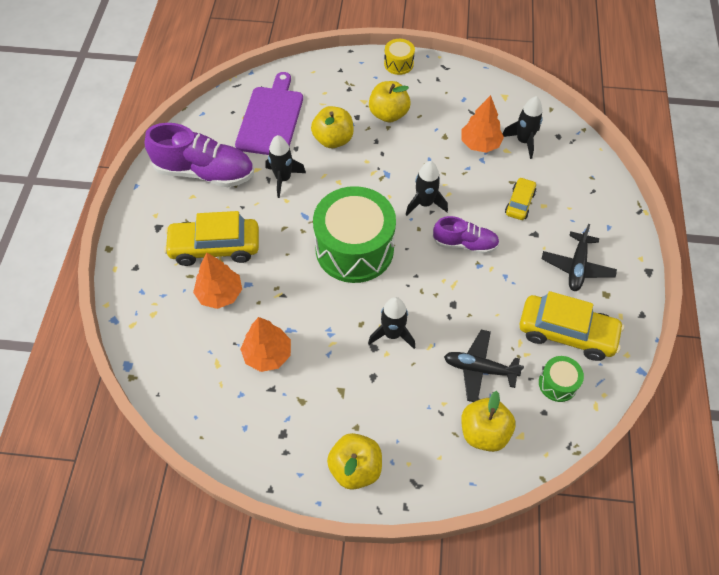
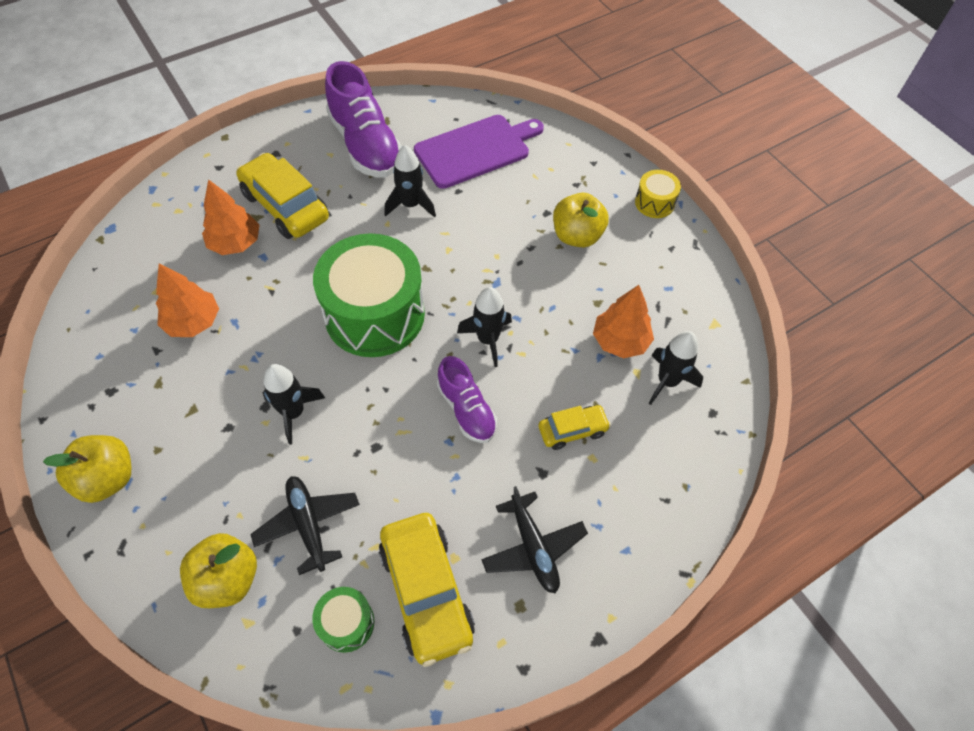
camera: 50 degrees right, 0 degrees up
(333, 140) = (497, 212): yellow apple -> none
(577, 267) = (533, 547): black plane -> black plane turned 90 degrees counterclockwise

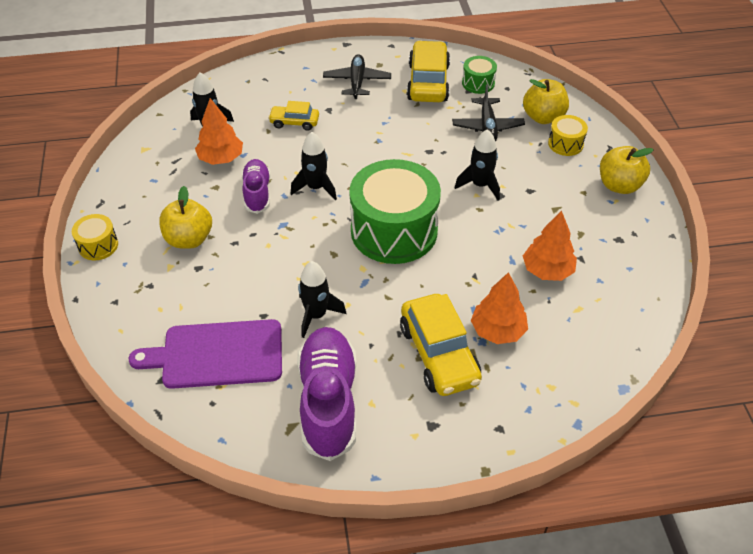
camera: 155 degrees left, 10 degrees down
(187, 532) = (565, 144): none -> yellow drum
(466, 410) = (357, 152): purple shoe -> purple shoe (257, 193)

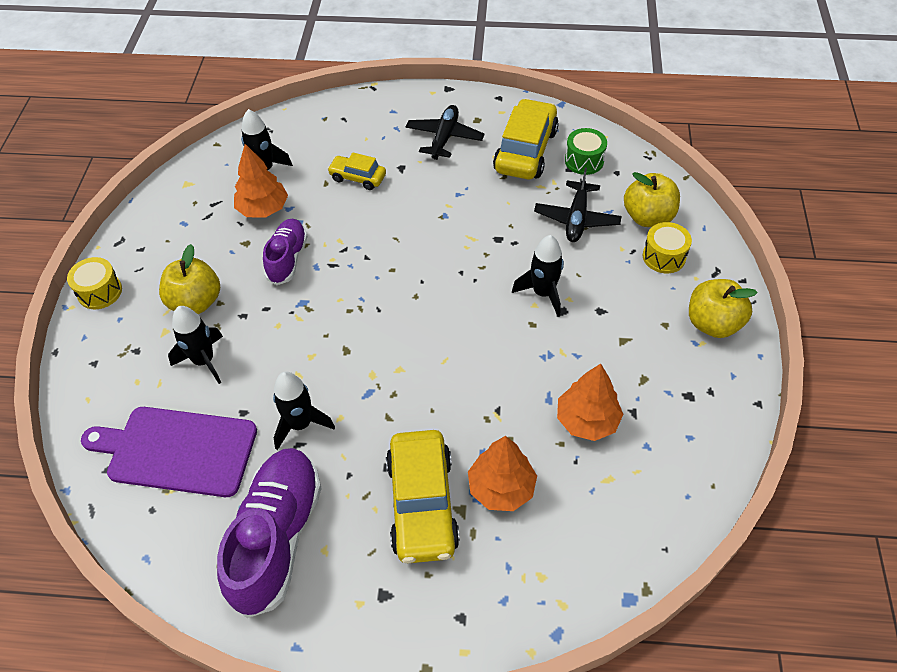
camera: 15 degrees right, 5 degrees up
(316, 188) = (354, 263): black rocket -> black rocket (204, 361)
(394, 231) = (423, 334): green drum -> none

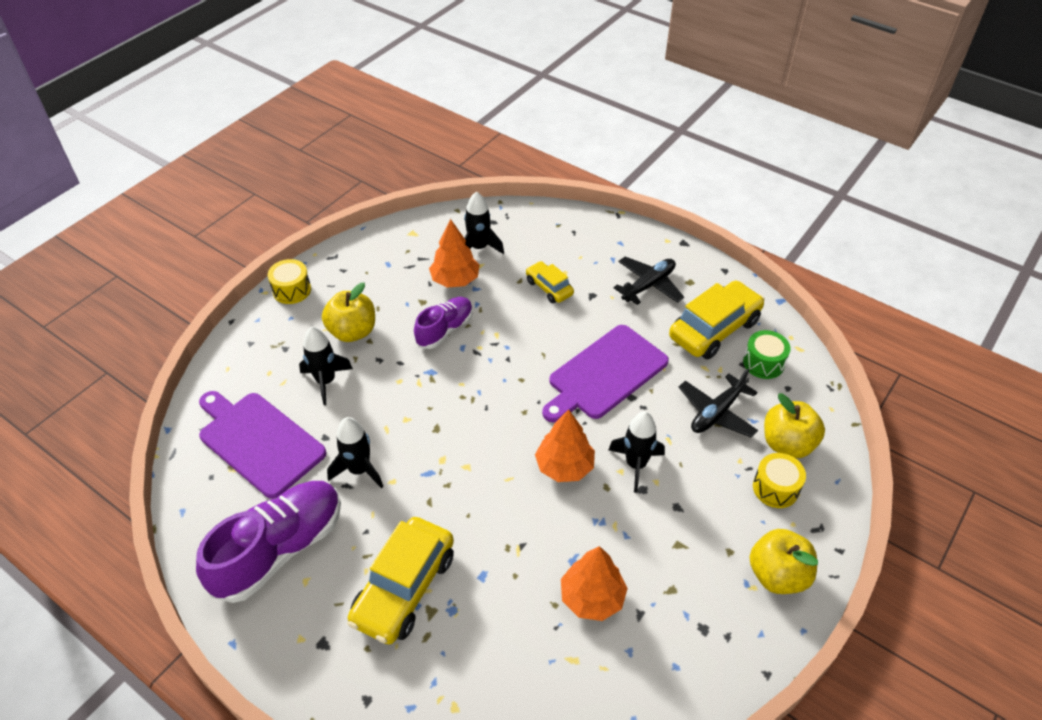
camera: 30 degrees right, 5 degrees down
(462, 230) = (605, 374): none -> purple cutting board
(501, 488) = (476, 612): orange tree -> orange tree (564, 466)

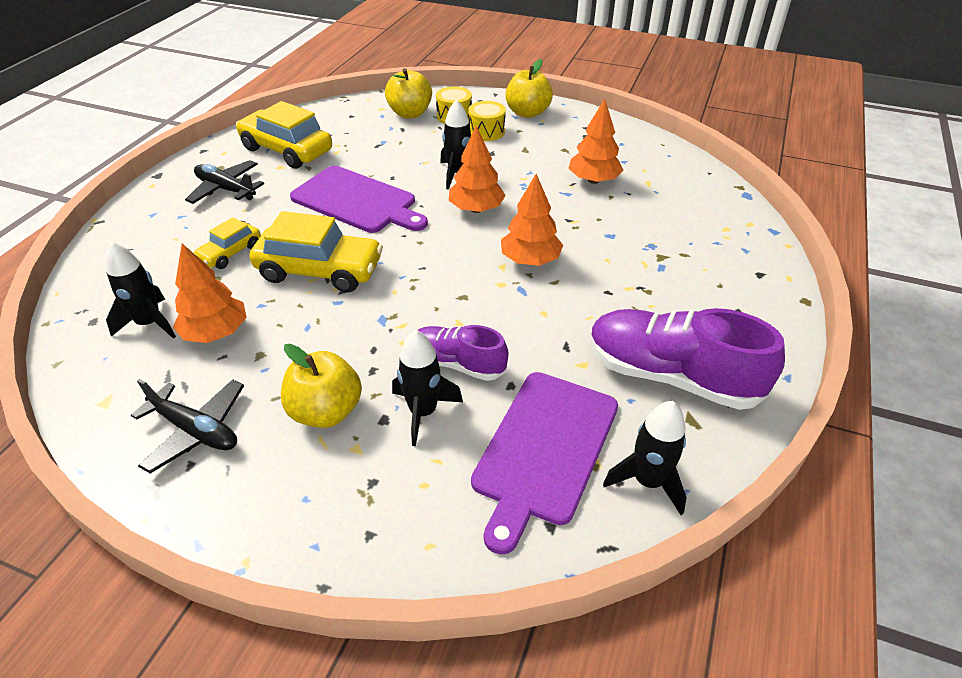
camera: 105 degrees left, 5 degrees down
(292, 290) = (240, 520): yellow drum -> yellow drum (486, 131)
(359, 470) = (542, 341): black rocket -> black rocket (647, 481)
(404, 588) = (652, 276): yellow car -> yellow car (320, 270)
(445, 330) = (310, 322): purple shoe -> purple shoe (457, 363)
(466, 491) = (530, 260): none -> orange tree
(716, 413) = (388, 143): black plane -> black plane (196, 431)
(763, 363) = (325, 126): green drum -> none

